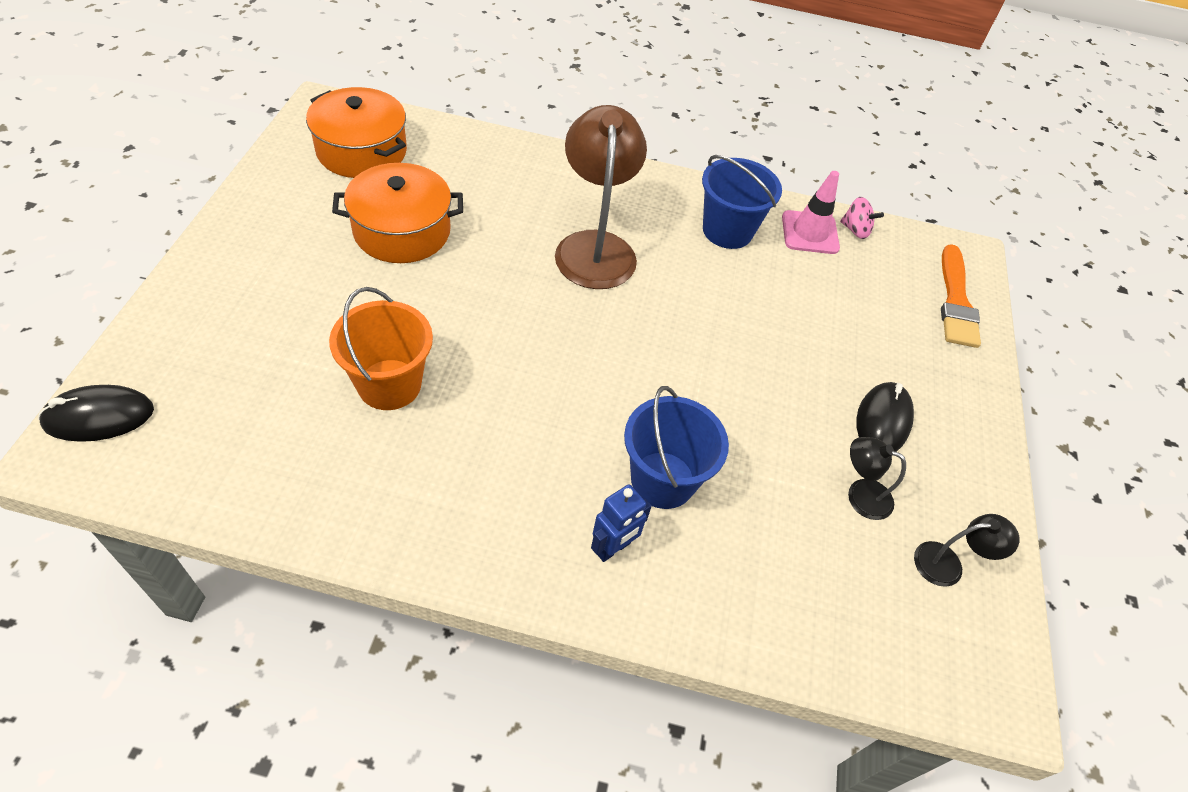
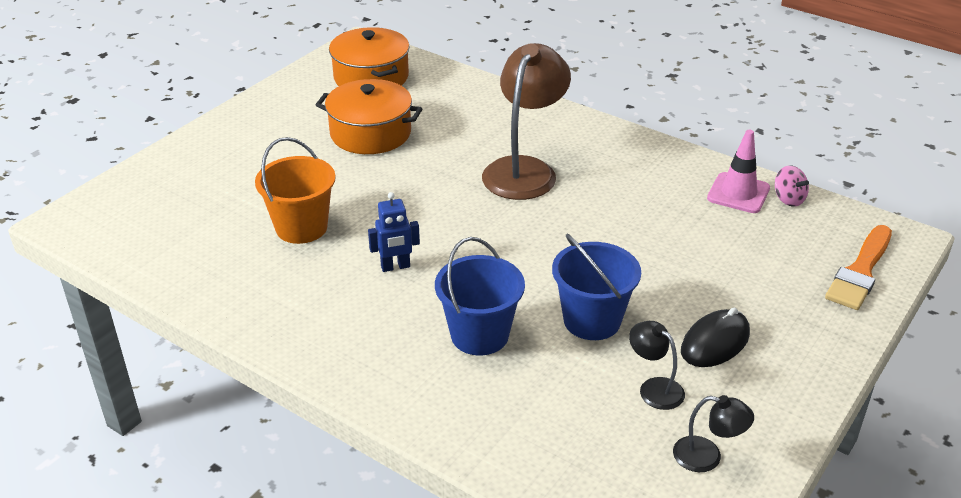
camera: 30 degrees right, 15 degrees down
(99, 417) = (96, 205): black mouse -> none
(613, 548) = (409, 368): blue robot -> blue robot (395, 267)
(727, 231) = (655, 178): blue bucket -> blue bucket (592, 320)

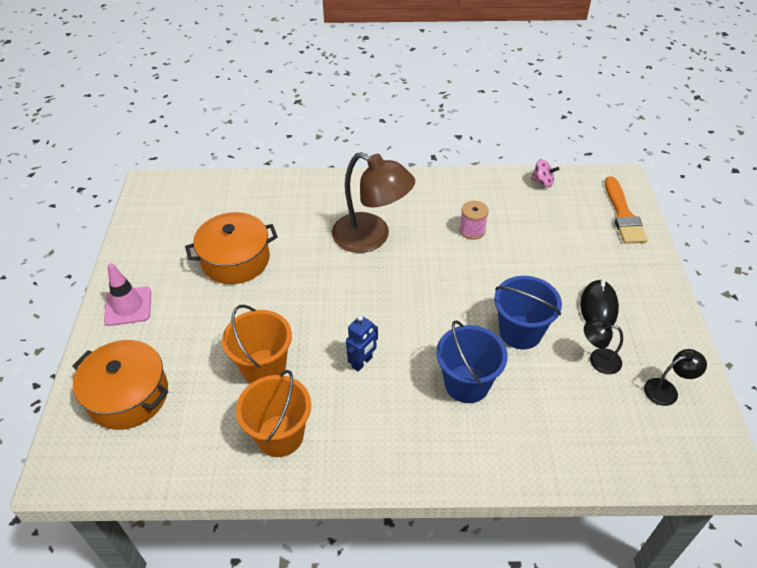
camera: 35 degrees left, 10 degrees up
(257, 285) = (280, 435): none -> orange bucket
(371, 77) = (188, 210): orange pot -> orange pot (128, 395)
(524, 170) = (371, 237): brown lamp -> brown lamp turned 135 degrees clockwise
(645, 209) = (472, 230): none -> pink spool
(738, 193) = (512, 191): pink traffic cone -> pink traffic cone (128, 306)

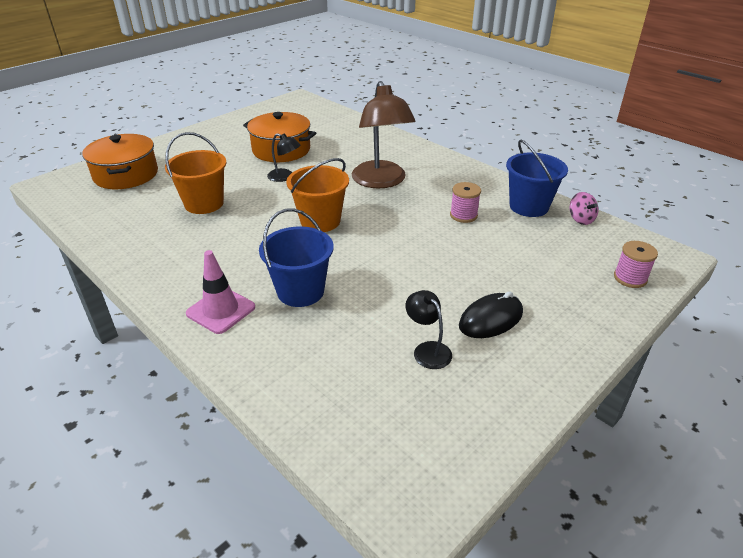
camera: 45 degrees right, 10 degrees down
(128, 306) = (194, 140): pink traffic cone -> pink traffic cone (221, 310)
(280, 435) = (153, 238): orange bucket -> orange bucket (320, 221)
(362, 362) = (258, 236): blue robot -> none
(520, 332) = (394, 291): blue bucket -> blue bucket (528, 206)
(623, 214) = (630, 278): orange brush -> pink spool
(667, 390) = (456, 415): black lamp -> black lamp (285, 177)

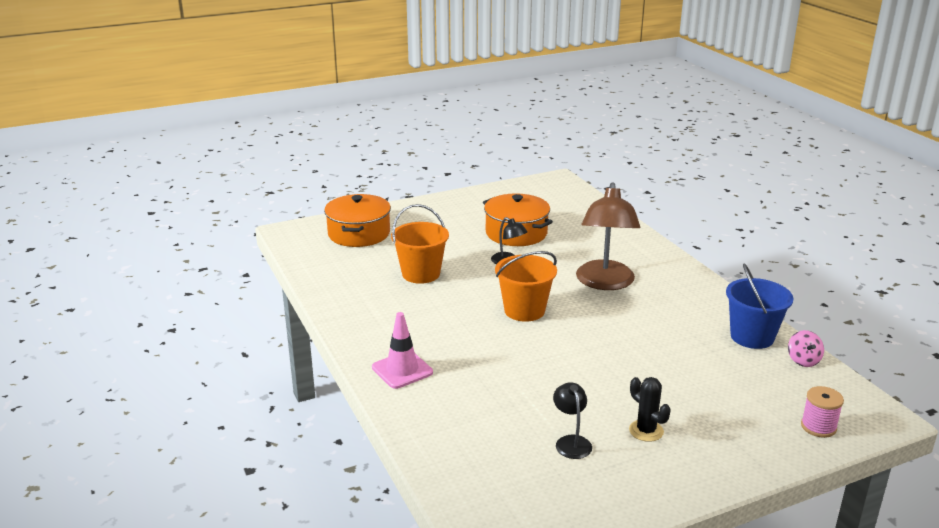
camera: 20 degrees right, 10 degrees down
(300, 291) = (478, 369): blue bucket -> none
(463, 215) = (674, 332): pink spool -> none
(490, 319) = (646, 431): black mouse -> black cactus

